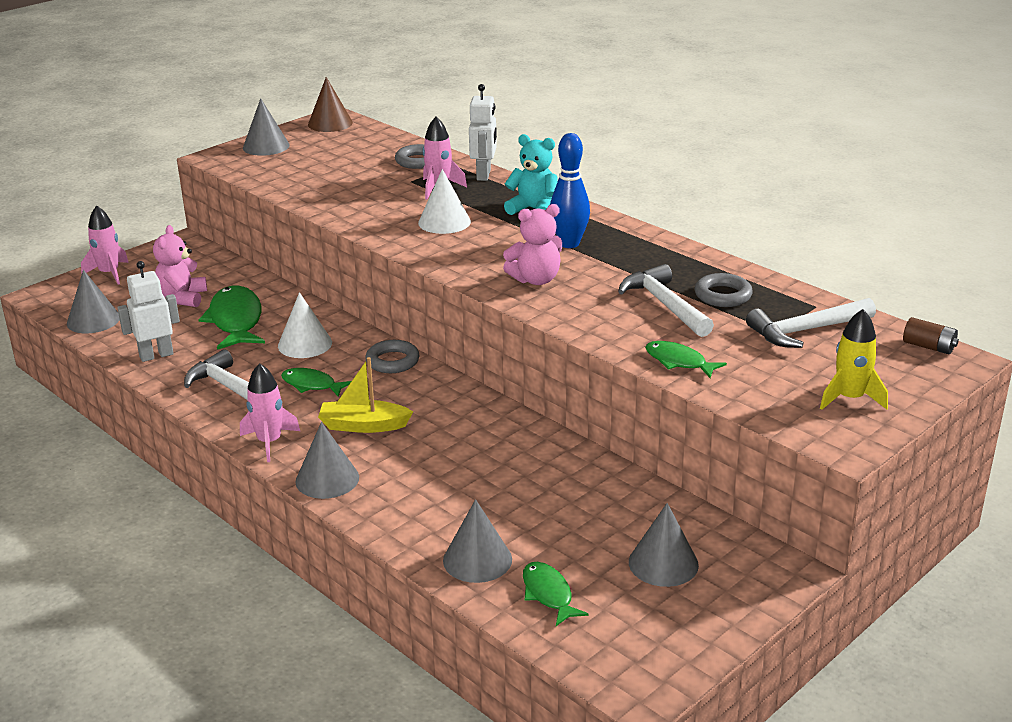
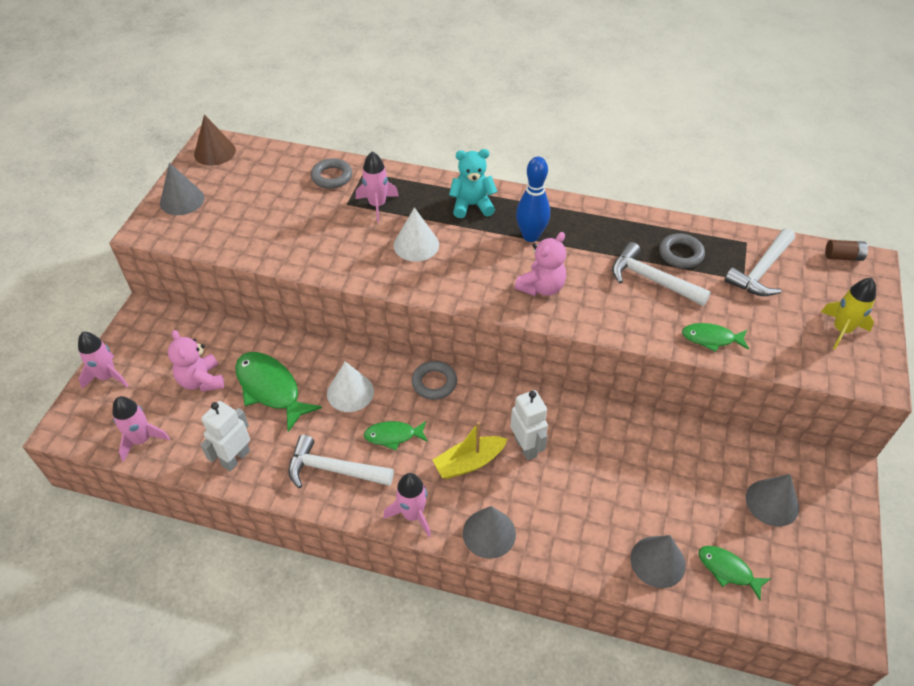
camera: 30 degrees left, 20 degrees up
(93, 320) = (142, 440): grey cone -> pink rocket
(484, 175) = (399, 176): white robot -> white robot (526, 447)

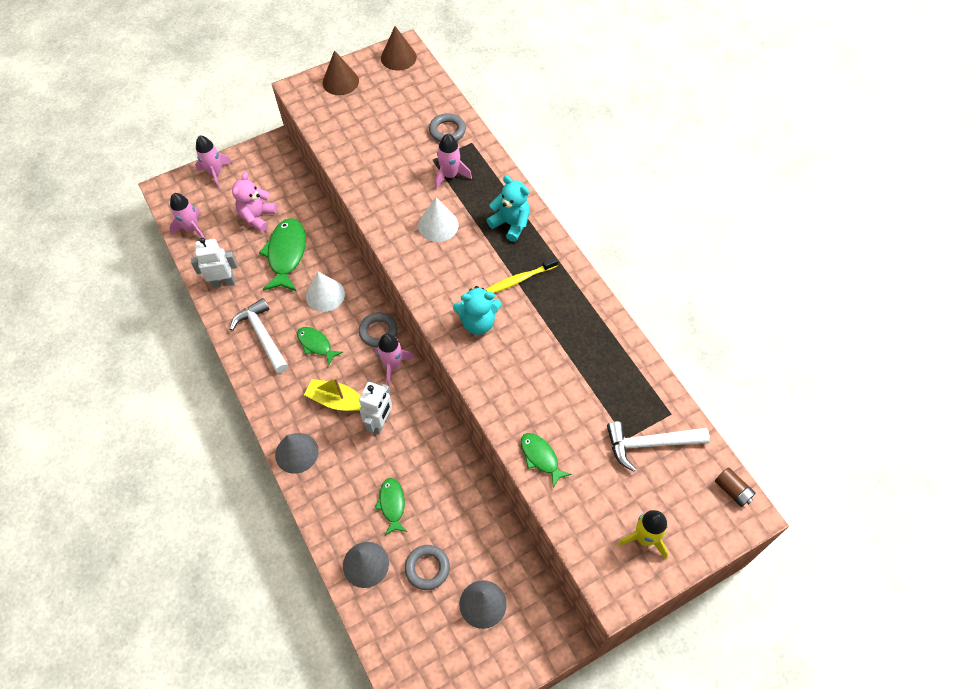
camera: 45 degrees right, 10 degrees up
(182, 200) = (340, 81): grey cone -> brown cone
(412, 514) = (271, 402): pink rocket -> pink rocket (392, 365)
(530, 236) = (520, 279): blue bowling pin -> yellow toothbrush
(541, 287) = (477, 322): pink teddy bear -> turquoise teddy bear
(652, 280) = (559, 381): white hammer -> none
(680, 254) = (607, 380): grey ring -> grey ring (427, 568)
(728, 570) = (398, 612): green fish -> green fish (392, 504)

